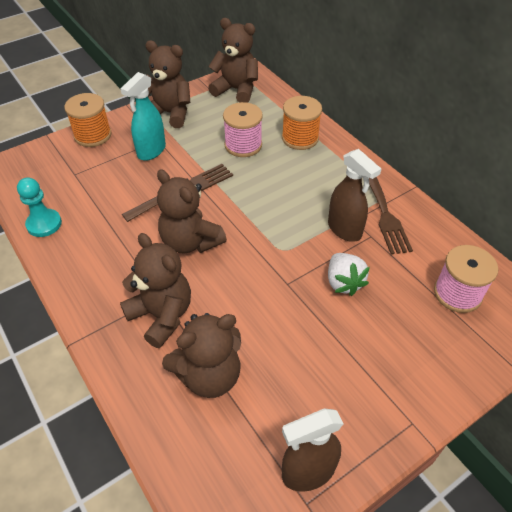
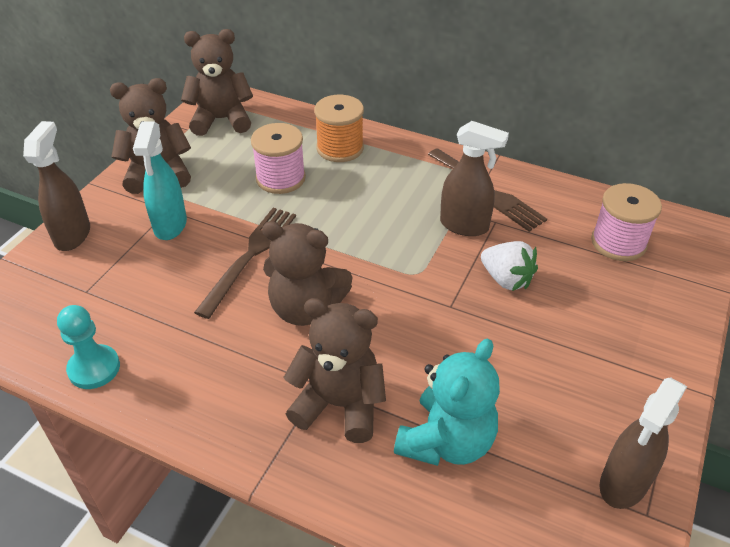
camera: 30 degrees left, 5 degrees down
(93, 135) = (73, 235): orange spool -> brown spray bottle
(209, 375) = (446, 441): brown teddy bear -> turquoise teddy bear

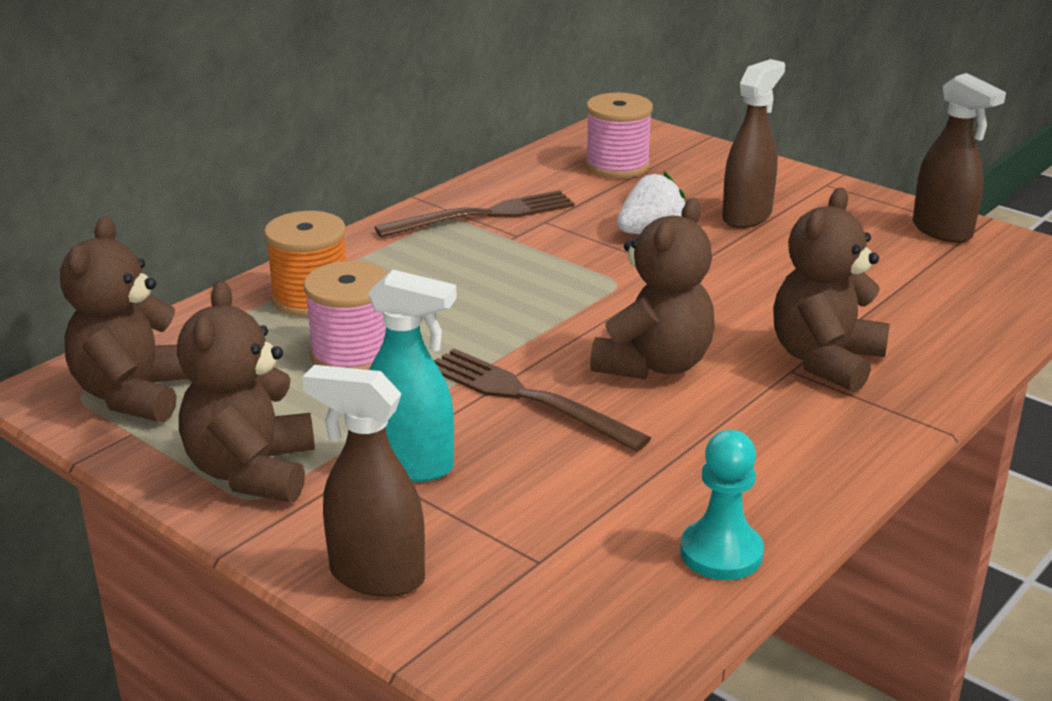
camera: 75 degrees left, 15 degrees down
(446, 441) = (886, 305): turquoise teddy bear -> none
(464, 226) = (543, 240): brown spray bottle -> brown spray bottle (747, 216)

